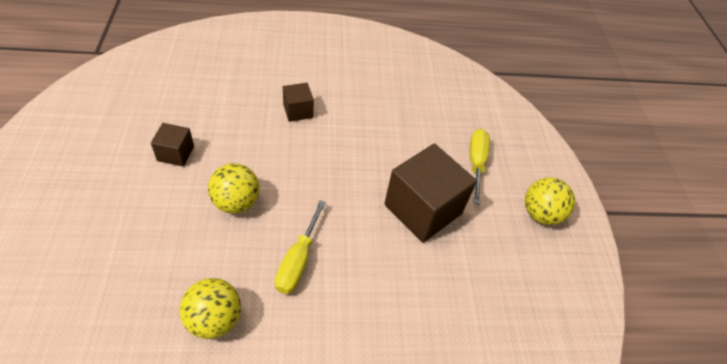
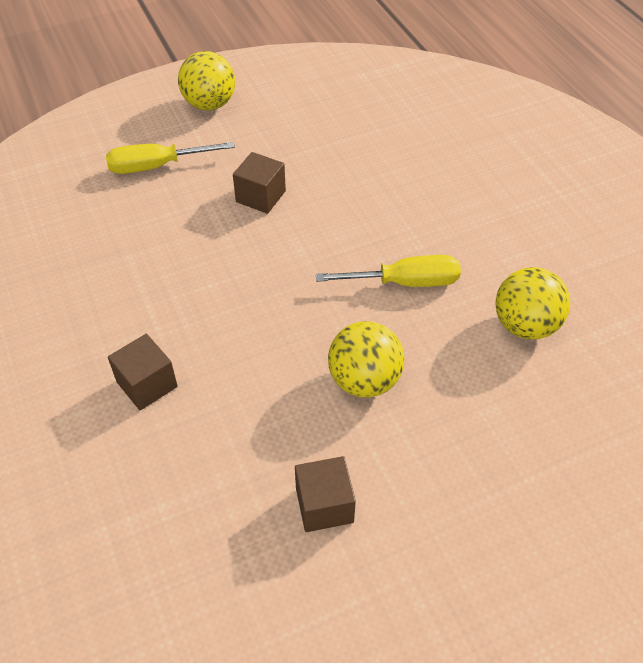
camera: 105 degrees left, 0 degrees up
(423, 209) = (260, 196): brown cube -> brown cube, size x0.50

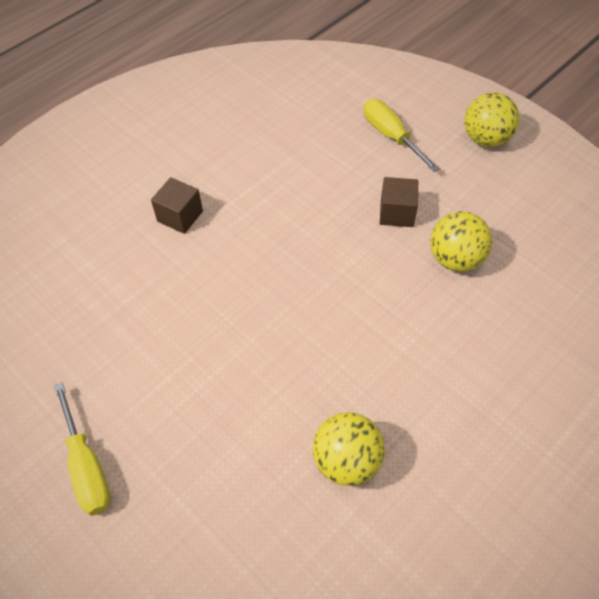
camera: 70 degrees right, 5 degrees up
(324, 505) = (113, 358): brown cube -> none
(364, 380) = (234, 349): yellow ball -> yellow ball (455, 259)
(404, 282) = (352, 347): yellow screwdriver -> yellow screwdriver (86, 466)

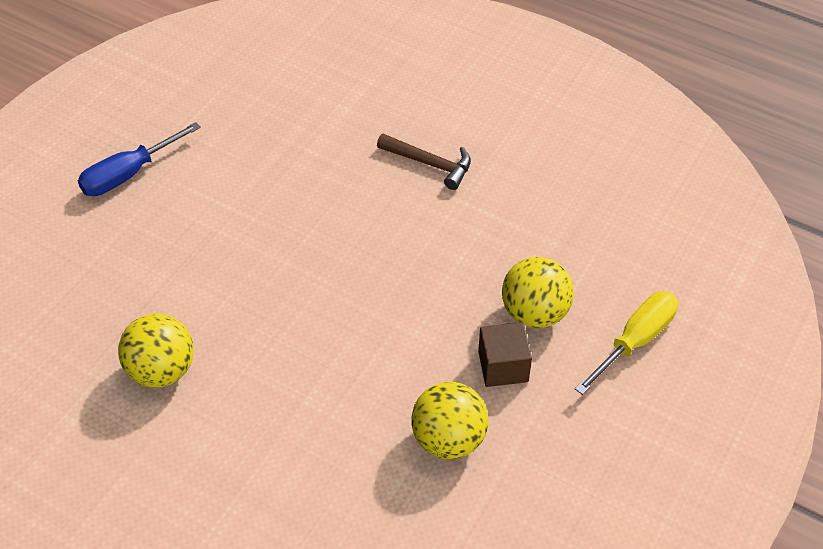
camera: 75 degrees right, 5 degrees down
(86, 466) = (129, 174): yellow screwdriver -> blue screwdriver
(180, 216) = (430, 164): brown cube -> brown hammer
(485, 139) = (676, 454): yellow ball -> yellow ball (534, 313)

